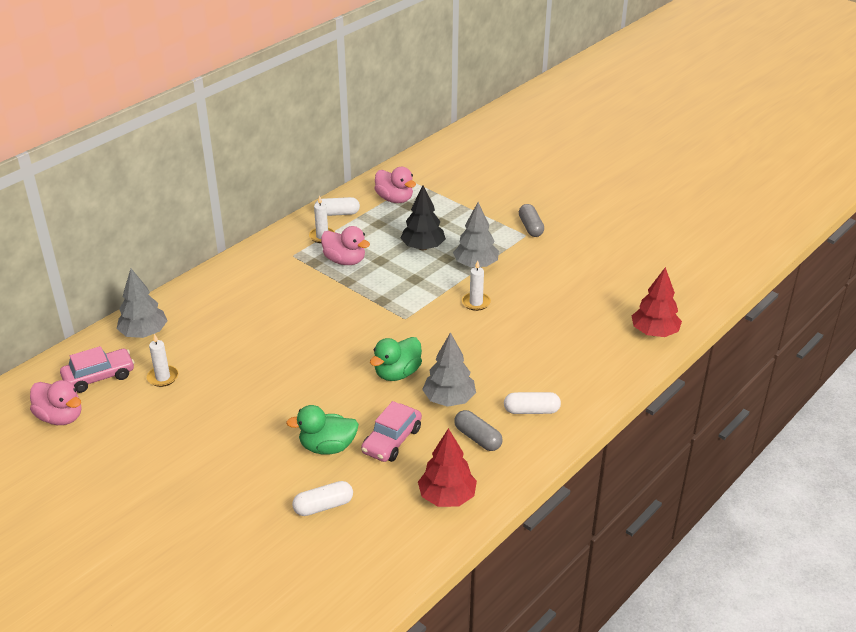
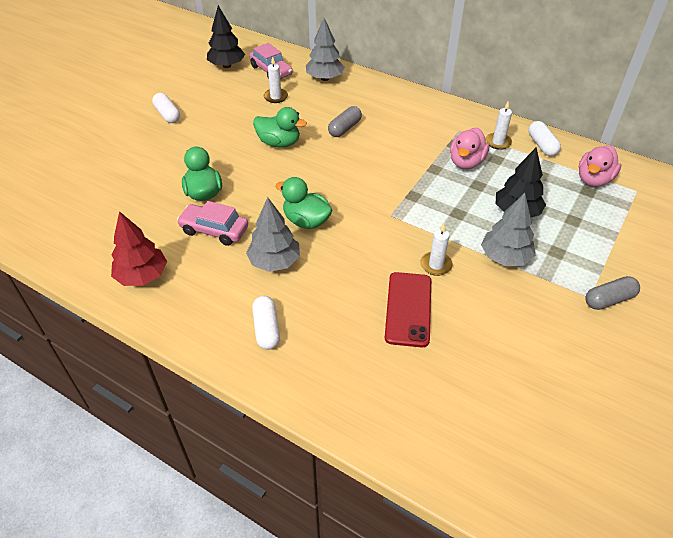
camera: 80 degrees right, 10 degrees up
(60, 417) = (227, 66): pink duck -> black tree
(259, 382) = (279, 143): none -> green duck
(323, 506) = (135, 202): white capsule -> white capsule (167, 115)
(477, 438) = (221, 289): grey capsule -> grey capsule (345, 128)
(522, 326) = (408, 309): none -> red phone
(654, 332) = (439, 450): red tree -> none

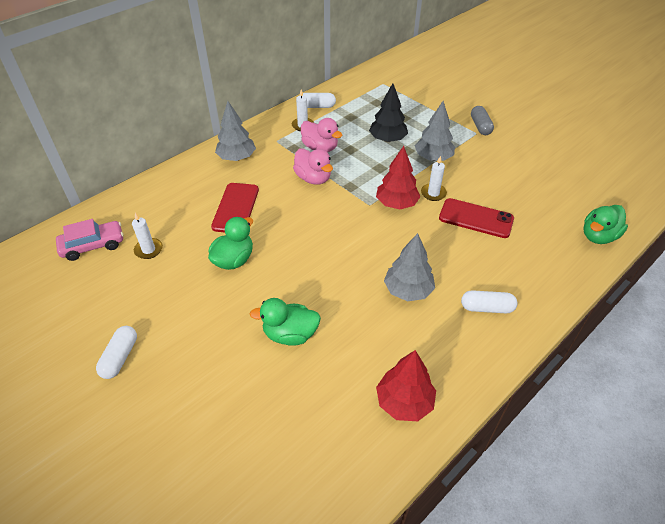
camera: 75 degrees left, 0 degrees up
(167, 115) = (120, 357): white capsule -> white capsule turned 60 degrees counterclockwise
(214, 230) = (352, 331): pink car -> none
(227, 66) = (50, 285): black tree -> none
(306, 221) = (360, 259): green duck -> green duck (598, 236)
(325, 78) = (140, 205): grey tree -> grey tree (236, 158)
(345, 128) = (236, 208): grey capsule -> red phone
(402, 236) = (396, 203): none -> red tree
(593, 179) = (365, 96): pink duck -> pink duck (313, 178)

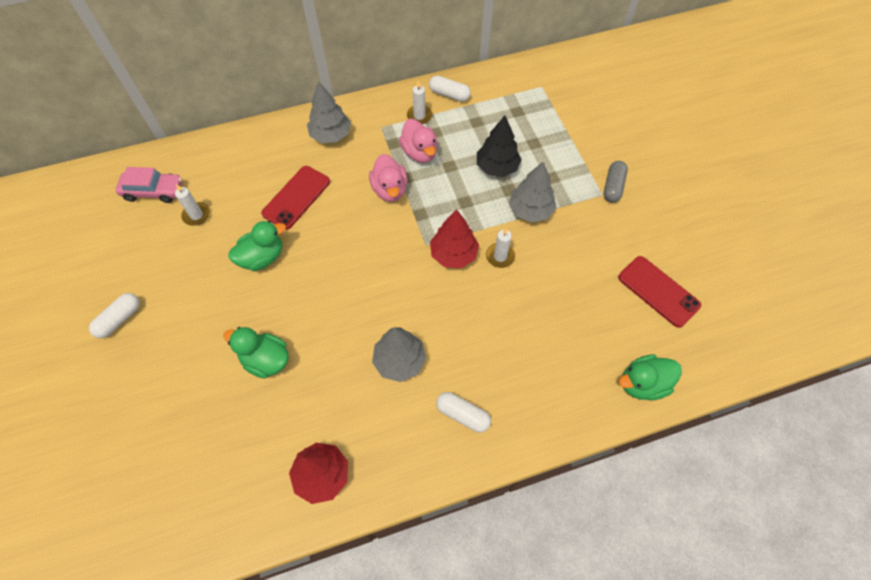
camera: 25 degrees right, 15 degrees up
(476, 218) = (524, 306): red phone -> red phone (658, 291)

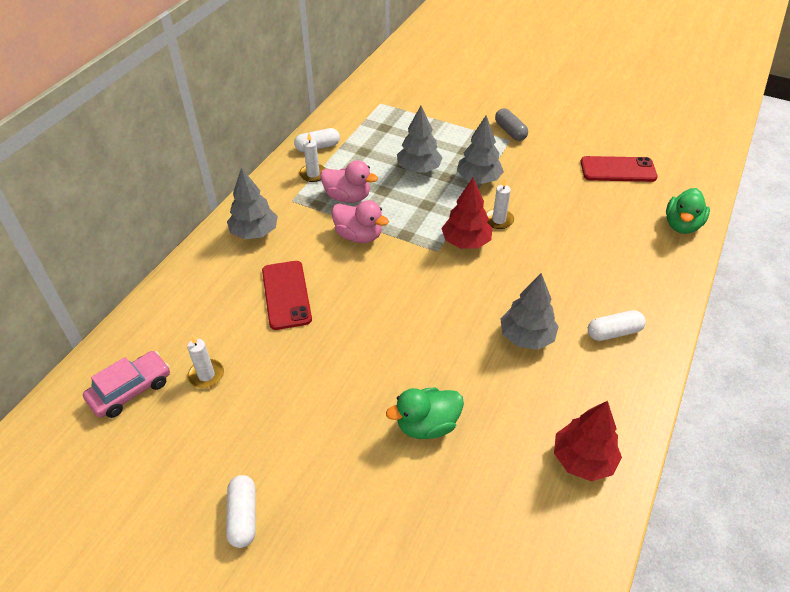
camera: 45 degrees left, 15 degrees down
(262, 257) = (317, 358): green duck -> none
(497, 167) = (419, 169): black tree -> grey tree

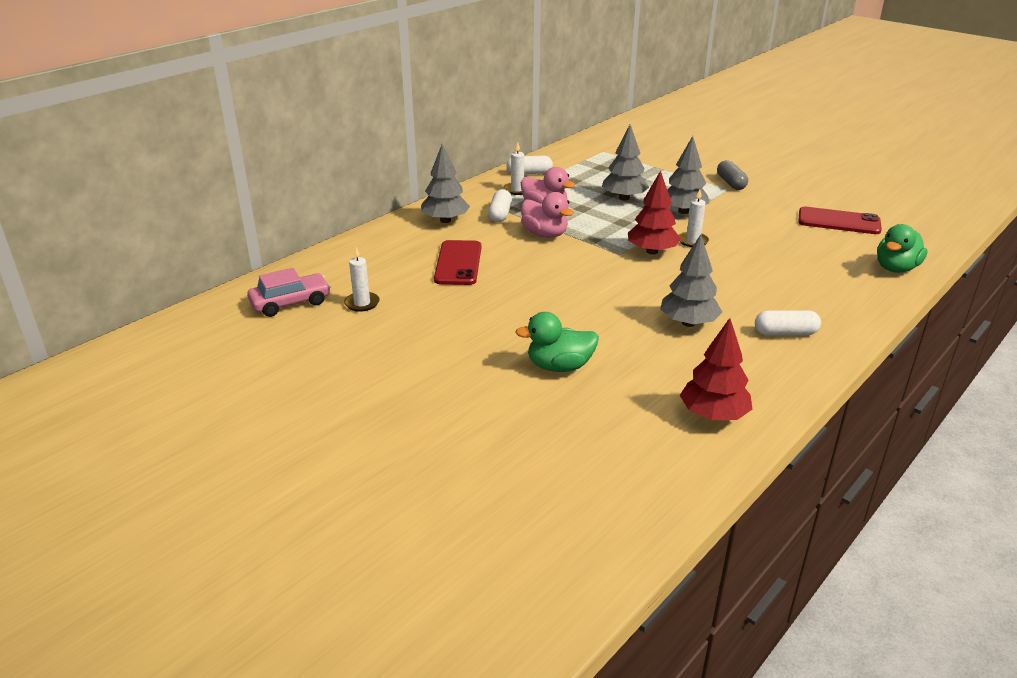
camera: 15 degrees right, 15 degrees down
(243, 516) = (357, 396): white capsule -> white capsule (500, 214)

